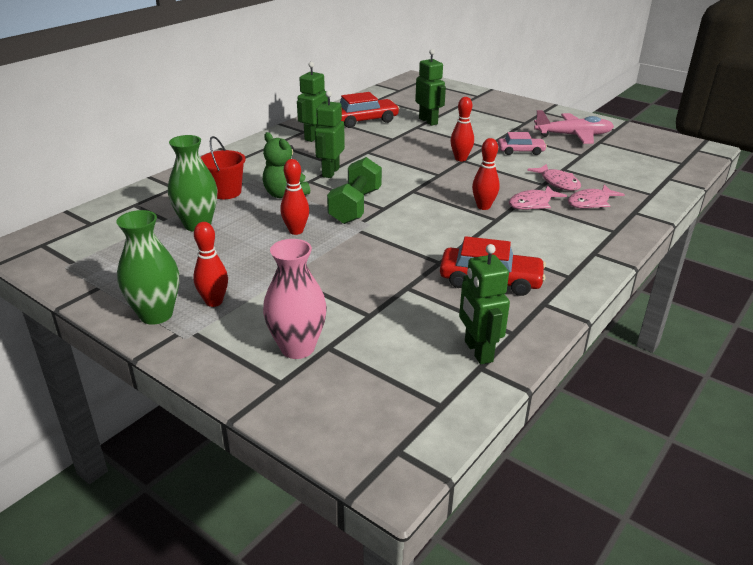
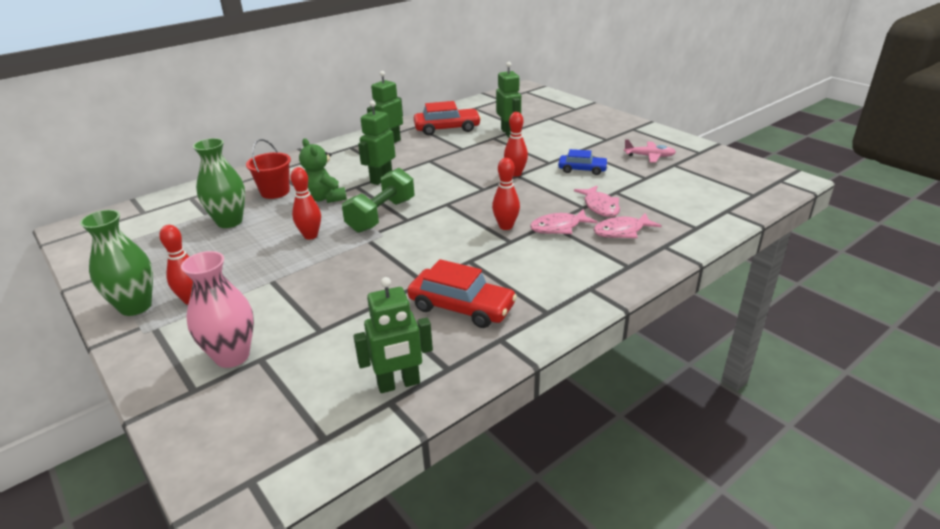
camera: 15 degrees right, 0 degrees up
(478, 351) = (399, 384): green robot -> green robot turned 105 degrees counterclockwise
(520, 151) = (582, 169): pink car -> blue car
(573, 135) = (649, 156): pink plane -> pink plane, size x0.60

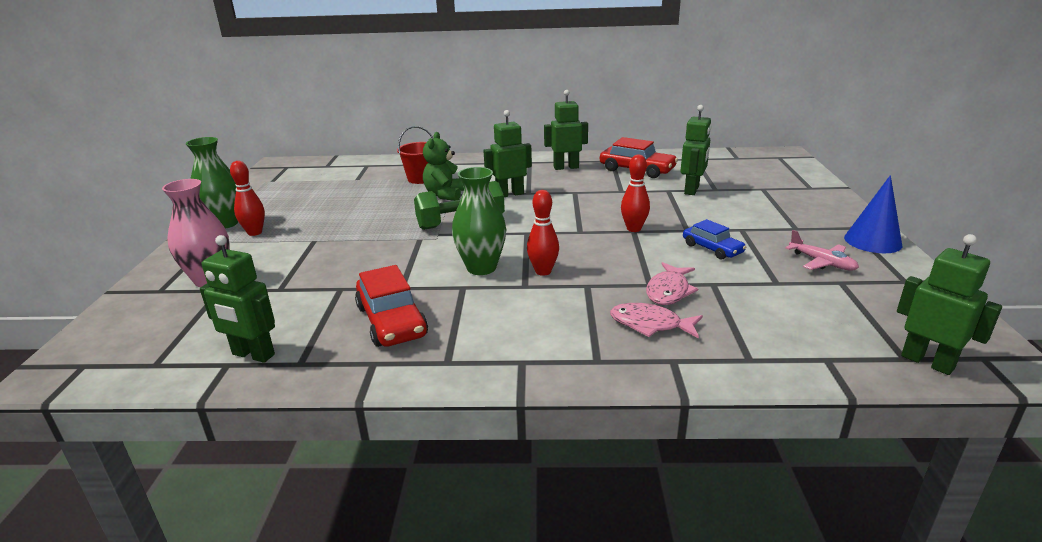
camera: 40 degrees right, 5 degrees down
(229, 222) = (360, 189): green vase -> green vase (481, 268)
(310, 236) = (389, 219): red bowling pin -> none
(558, 227) = (590, 293): pink fish -> none
(654, 134) = (872, 241): none -> blue cone
(764, 192) = (927, 362): none -> green robot

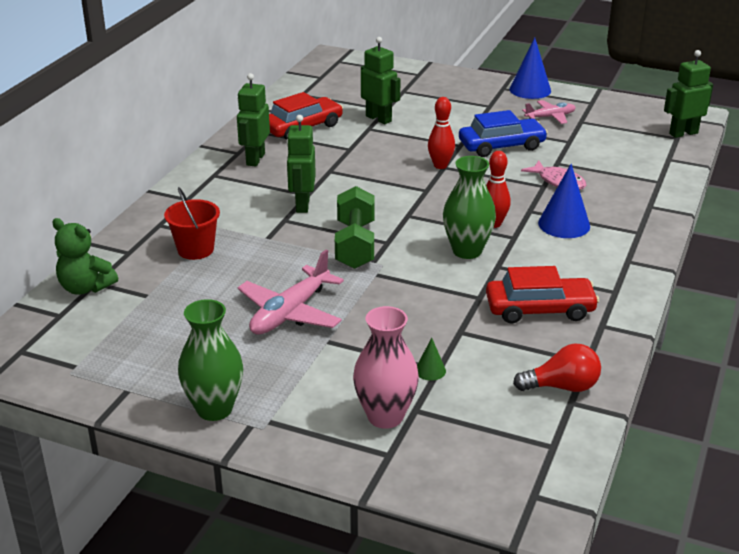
camera: 70 degrees left, 5 degrees up
(253, 355) = (562, 387): green robot -> red light bulb
(255, 232) = (268, 383): red bowling pin -> none
(276, 286) = (430, 370): none -> green cone
(349, 221) = (290, 313): none -> pink plane
(445, 195) = (266, 242): green teddy bear -> green teddy bear (85, 288)
(574, 309) = (564, 224): none -> blue cone
(650, 324) = (602, 201): pink fish -> none
(712, 249) = (501, 146): blue car -> blue car, size x1.57

